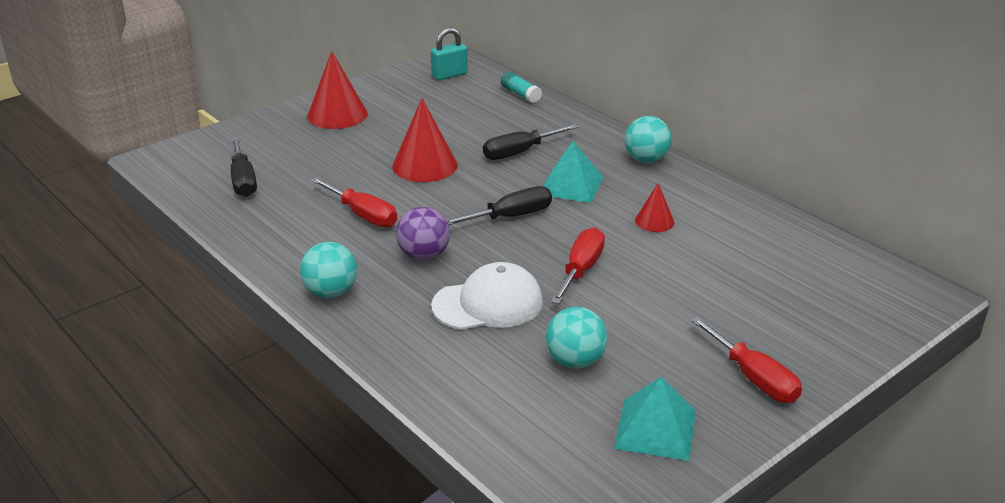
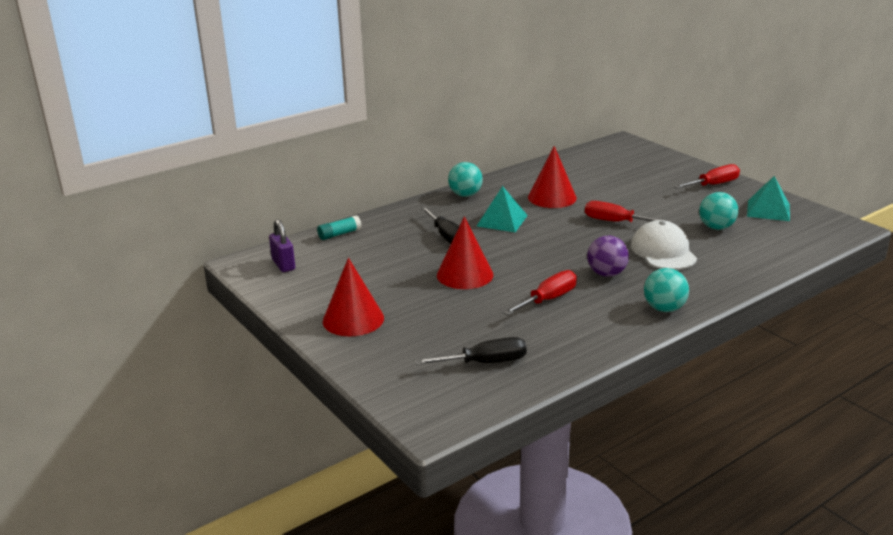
camera: 85 degrees left, 5 degrees down
(449, 75) = (283, 265): turquoise padlock -> purple padlock
(511, 217) = (548, 242): black screwdriver -> none
(654, 221) = (552, 197): red cone -> red cone, size x1.81

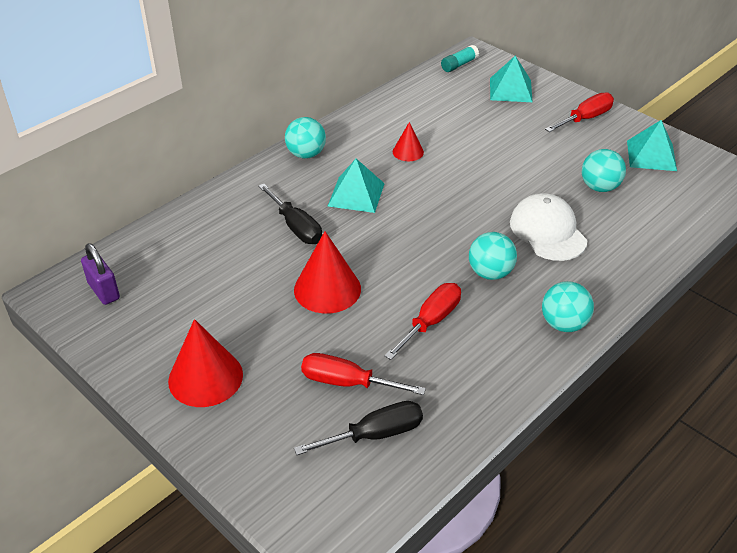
camera: 10 degrees left, 15 degrees up
(339, 234) = (165, 233): turquoise glue stick -> turquoise glue stick (459, 65)
(552, 197) = (408, 152): red cone -> red cone, size x0.55
(606, 274) = (490, 273): purple ball -> turquoise ball
(615, 222) = (487, 187): red screwdriver -> red screwdriver (347, 382)
(650, 164) = (510, 90): none -> turquoise pyramid

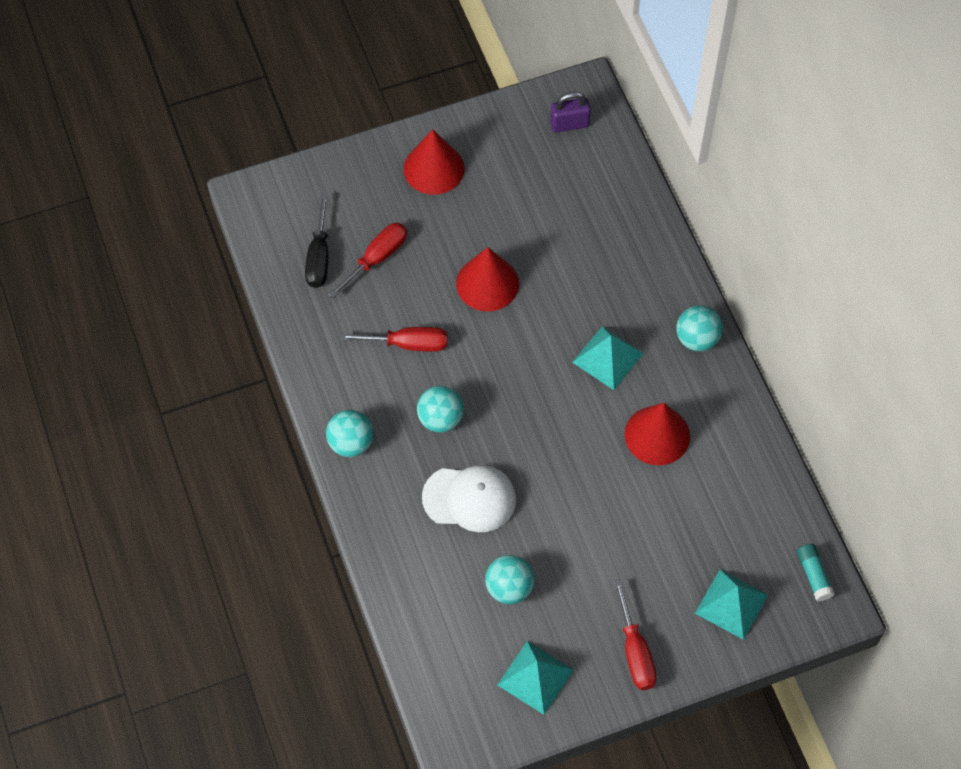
camera: 115 degrees right, 20 degrees up
(296, 227) = (583, 289): black screwdriver -> none
(408, 152) = (657, 435): red cone -> red cone, size x1.81
(431, 321) = (408, 344): red screwdriver -> red screwdriver turned 60 degrees counterclockwise

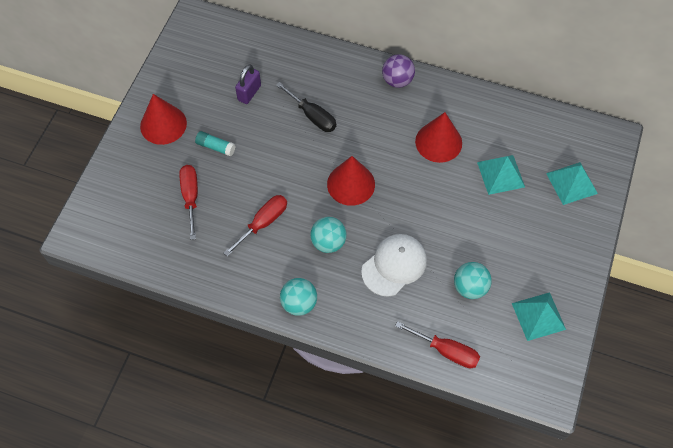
camera: 50 degrees left, 0 degrees up
(319, 257) = (157, 227): black screwdriver -> black screwdriver (312, 116)
(487, 283) = (265, 153): red cone -> red cone (351, 184)
(569, 124) = (206, 40): purple padlock -> purple padlock (249, 93)
(607, 357) = (369, 130): turquoise pyramid -> turquoise pyramid (500, 174)
(635, 652) = (563, 252): red screwdriver -> red screwdriver (446, 351)
(697, 339) = (397, 80): turquoise ball -> purple ball
(813, 575) = (585, 133): turquoise glue stick -> turquoise glue stick (215, 147)

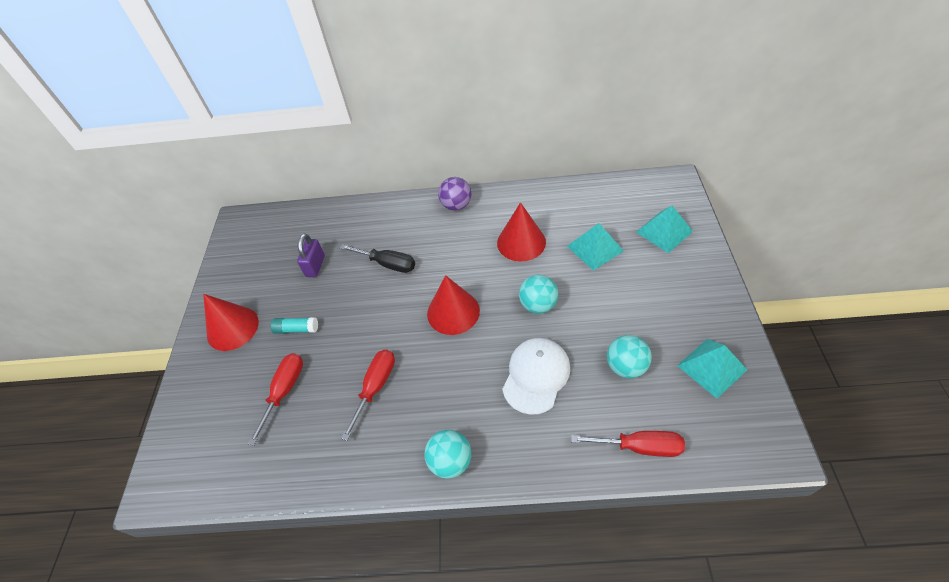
camera: 15 degrees left, 10 degrees down
(191, 197) = (284, 391): red screwdriver -> red screwdriver turned 45 degrees clockwise
(328, 242) = (455, 379): turquoise ball -> turquoise ball (538, 305)

